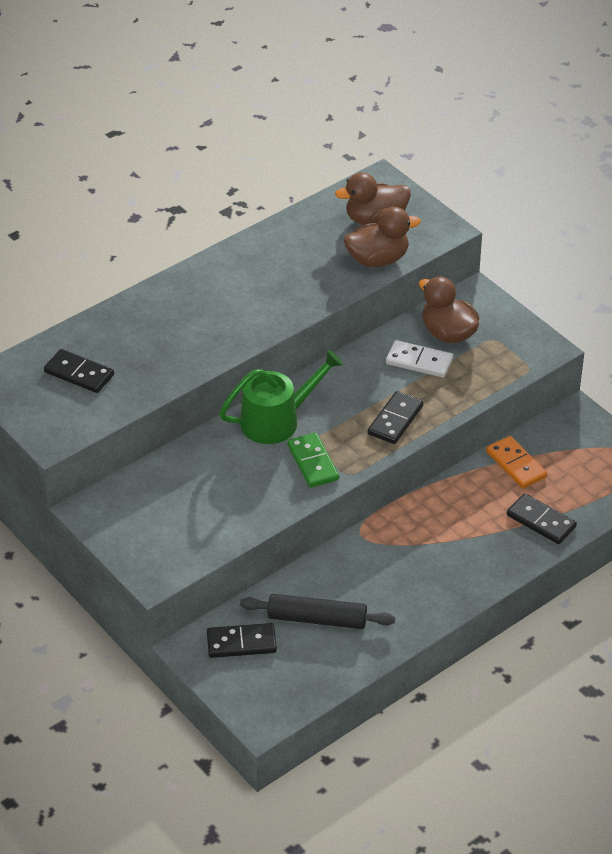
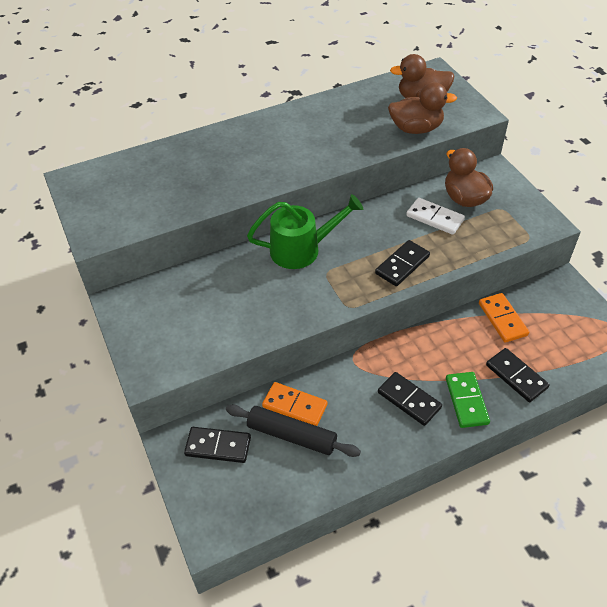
camera: 15 degrees right, 5 degrees up
(79, 374) = (141, 185): black domino -> black domino (409, 400)
(311, 590) = (295, 406): none -> orange domino
(313, 462) = (321, 291): green domino -> green domino (466, 401)

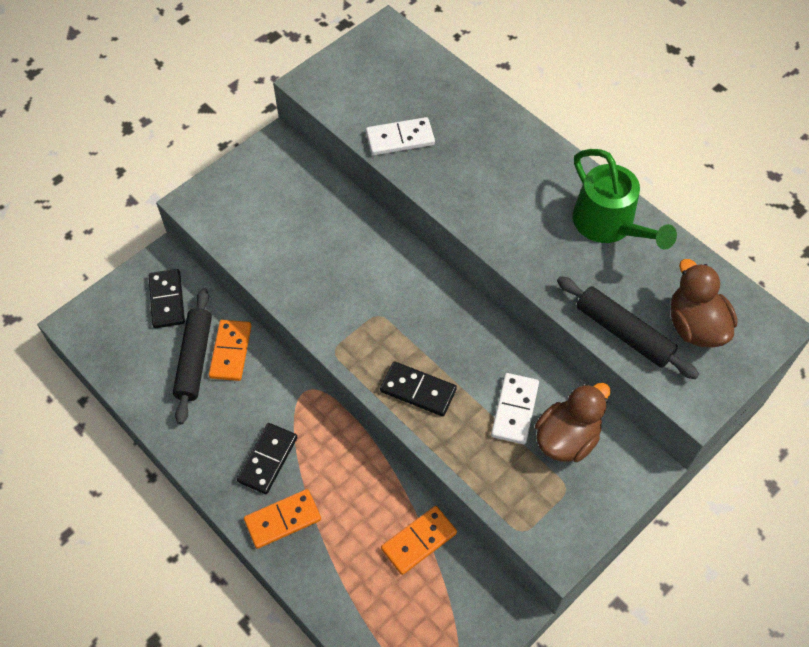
camera: 70 degrees right, 10 degrees up
(190, 196) = (400, 139): none -> white domino
(302, 249) = (406, 281): green watering can -> green watering can (609, 225)
(416, 129) = (623, 333): brown duck -> black rolling pin
(466, 401) = (283, 520): green domino -> orange domino
(516, 376) = (333, 570): black domino -> none

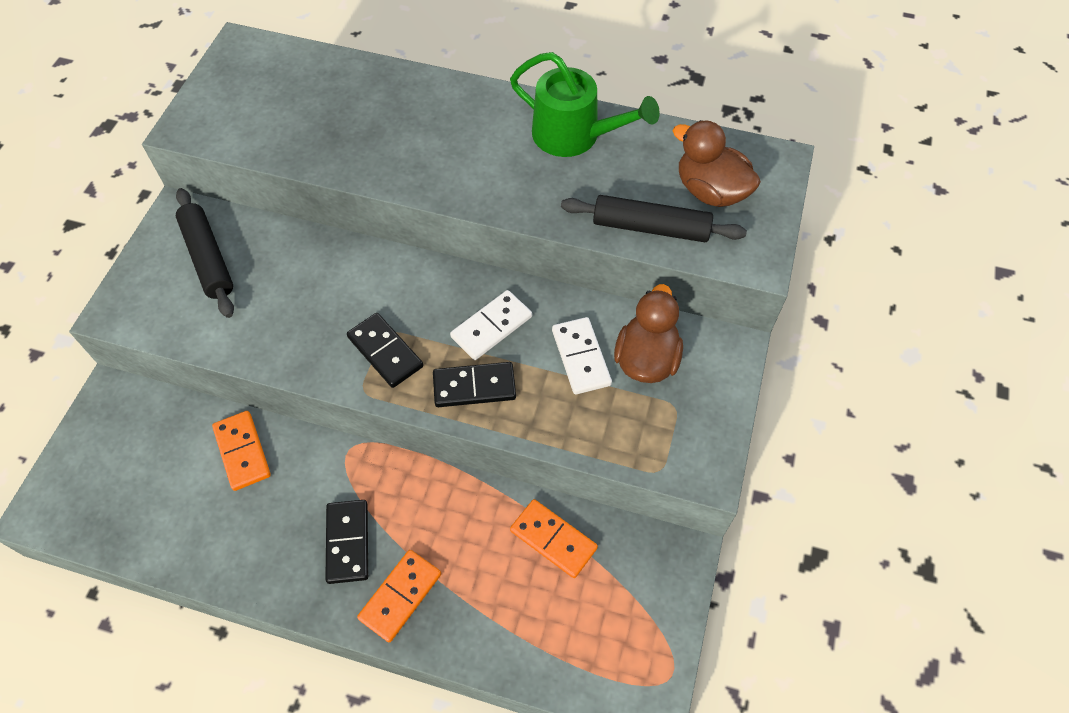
camera: 30 degrees left, 0 degrees up
(167, 300) = (138, 433): black domino -> black domino (385, 352)
(194, 359) = (205, 480): black rolling pin -> black rolling pin (208, 258)
(400, 139) = (316, 143): white domino -> white domino (491, 327)
(419, 541) = (553, 539): orange domino -> orange domino turned 75 degrees counterclockwise

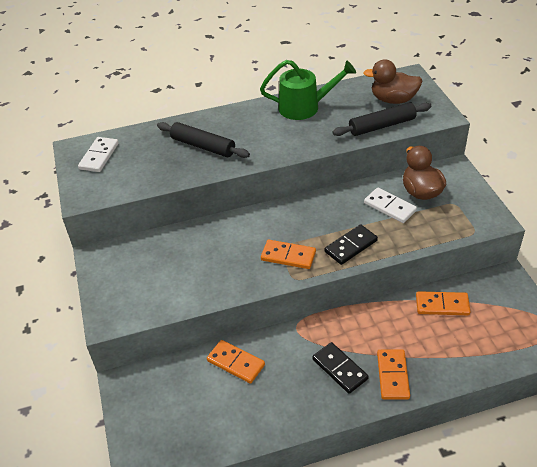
camera: 30 degrees left, 15 degrees down
(208, 258) = (139, 267): black rolling pin -> black rolling pin (203, 146)
(385, 352) = (288, 256): black domino -> orange domino
(491, 327) = (332, 217): white domino -> white domino (99, 156)

